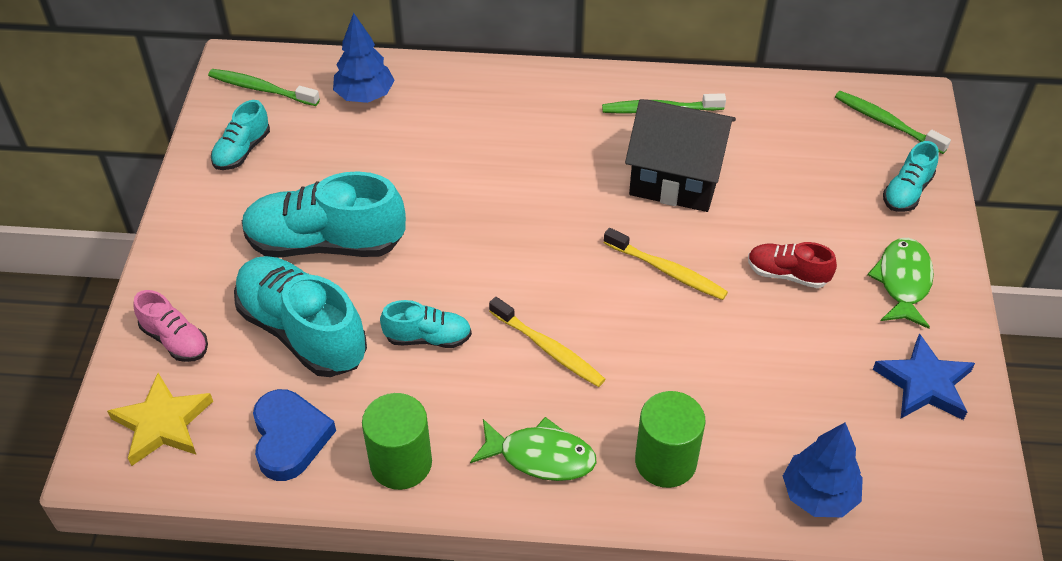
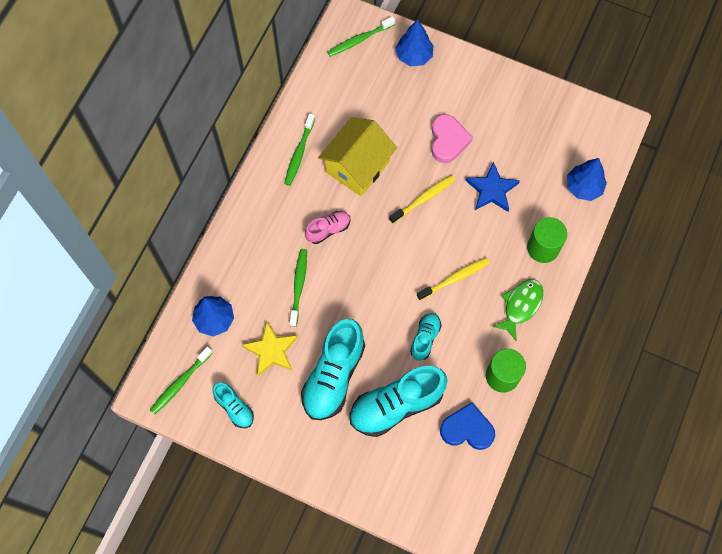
camera: 70 degrees left, 20 degrees up
(162, 423) = (434, 496): yellow star -> yellow star (271, 350)
(175, 340) = (377, 478): pink shoe -> pink shoe (328, 229)
(452, 166) = (298, 286): none -> green toothbrush
(676, 178) = (357, 166): black house -> yellow house
(787, 274) = (448, 140): red shoe -> pink heart
(903, 282) = (473, 88): green fish -> none
(907, 192) = (414, 56): turquoise shoe -> blue tree
(924, 383) = (538, 110): blue star -> blue star (491, 190)

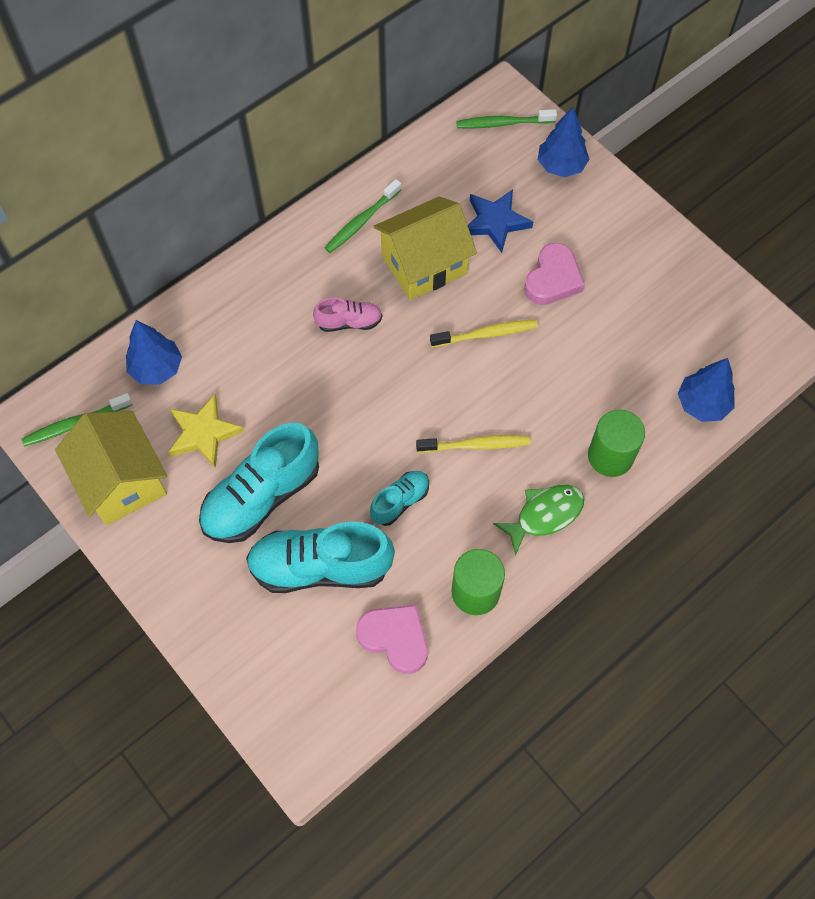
camera: 25 degrees right, 5 degrees down
(234, 407) = (122, 481): turquoise shoe -> yellow house
(298, 286) = (278, 372): green toothbrush -> none
(467, 429) = (395, 638): blue heart -> pink heart
(491, 190) = (579, 359): blue star -> blue star (495, 222)

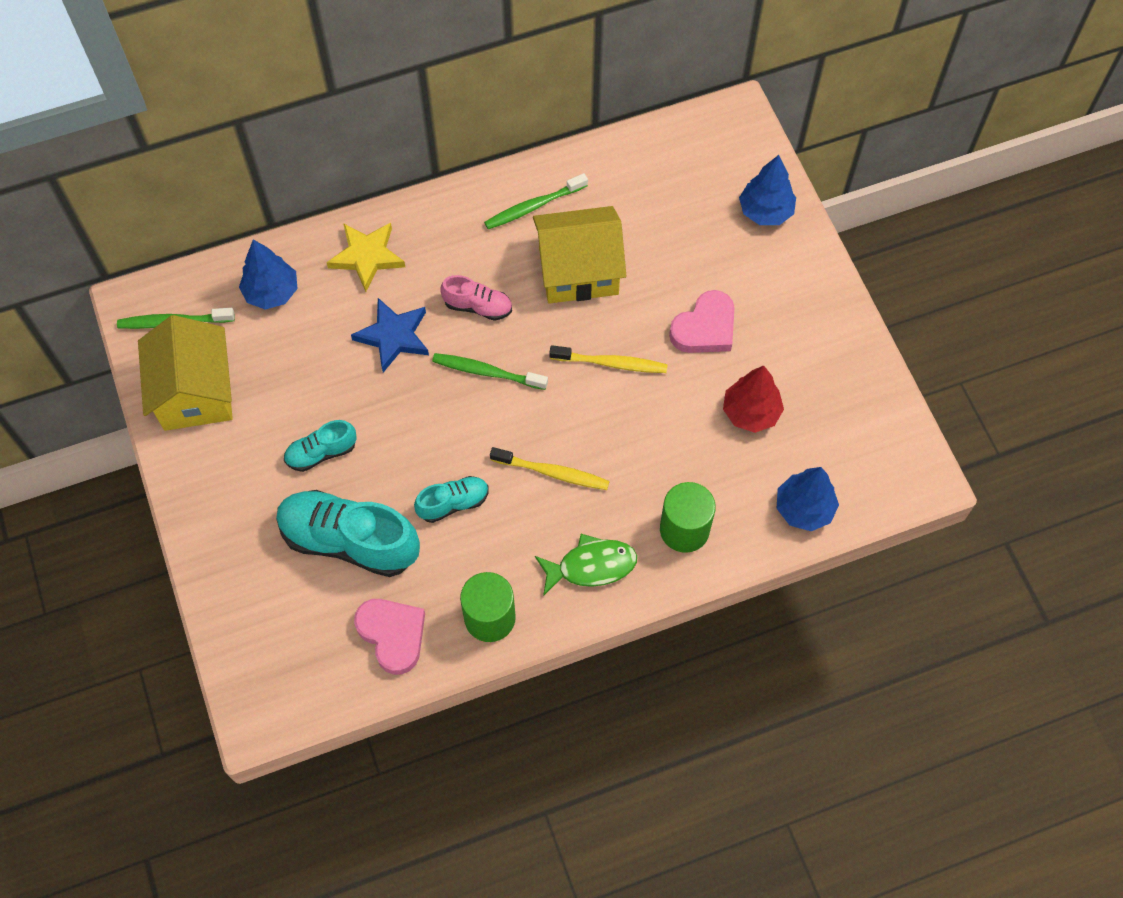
camera: 20 degrees right, 0 degrees up
(203, 433) = (290, 371): yellow star -> yellow star (367, 257)
(262, 496) = (321, 453): turquoise shoe -> turquoise shoe, size x0.51
(495, 222) = (670, 250): blue star -> blue star (393, 336)
(503, 123) = (723, 147): green toothbrush -> green toothbrush (487, 372)
(622, 337) = (750, 412): none -> red tree

